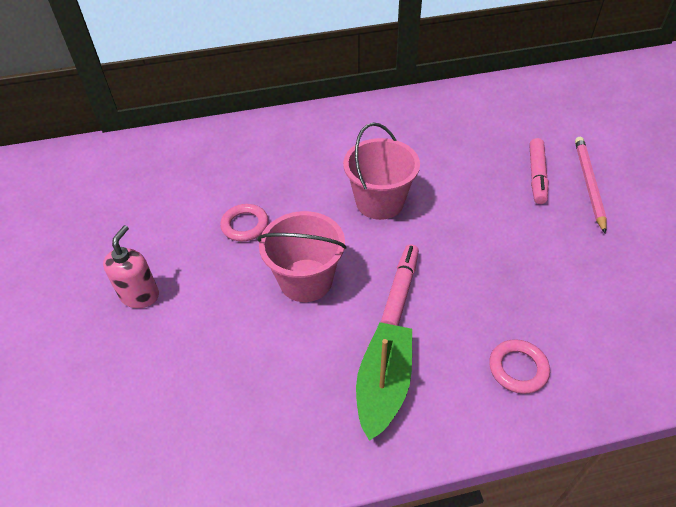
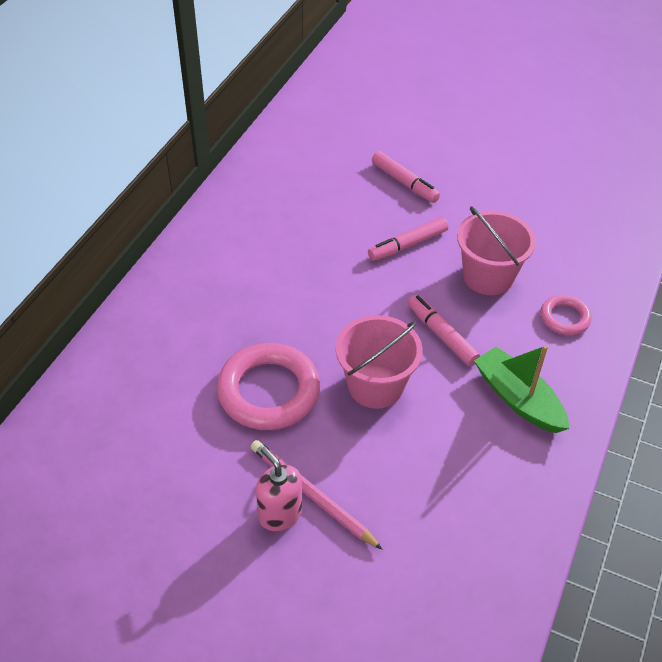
camera: 55 degrees left, 0 degrees up
(245, 225) = (269, 391): pink ring -> pink ring, size x1.89
(379, 202) = (336, 287): pink bucket -> pink bucket (488, 276)
(472, 215) = (407, 245): none -> pink marker
(588, 184) = (441, 164): pink pencil -> pink pencil (311, 495)

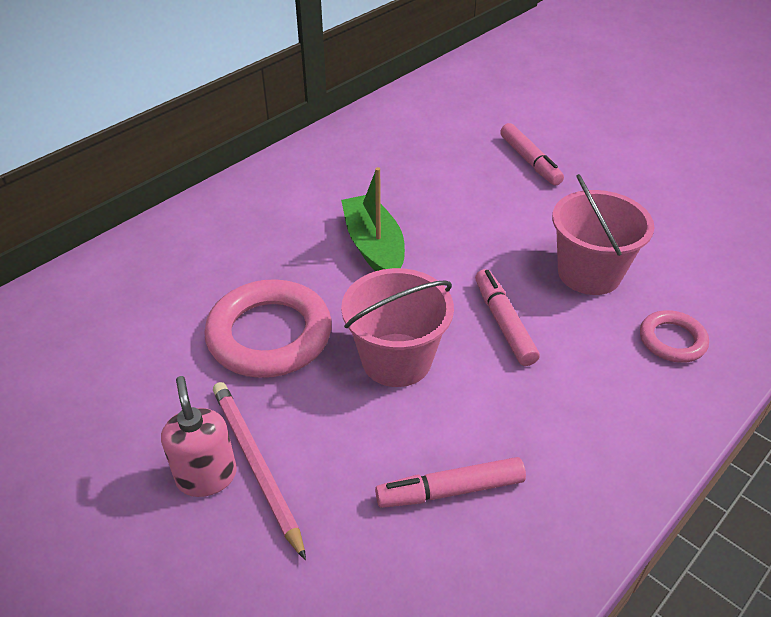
camera: 20 degrees right, 5 degrees down
(407, 245) = (505, 221): pink marker -> pink marker (450, 490)
(518, 399) = (572, 420): green boat -> green boat (374, 247)

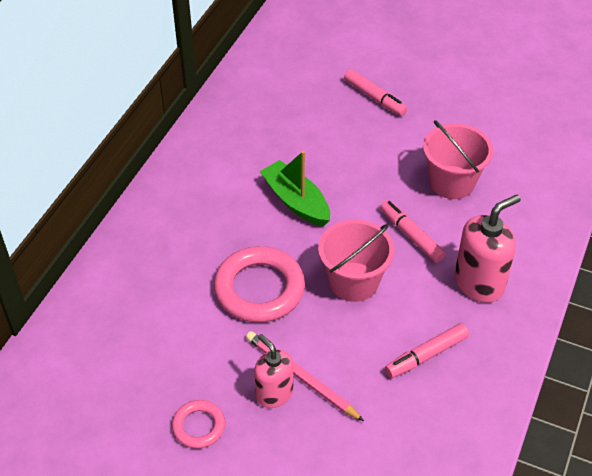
camera: 20 degrees left, 5 degrees up
(575, 410) = (479, 283): none -> pink soap dispenser
(672, 340) = (521, 218): pink ring -> pink ring (199, 426)

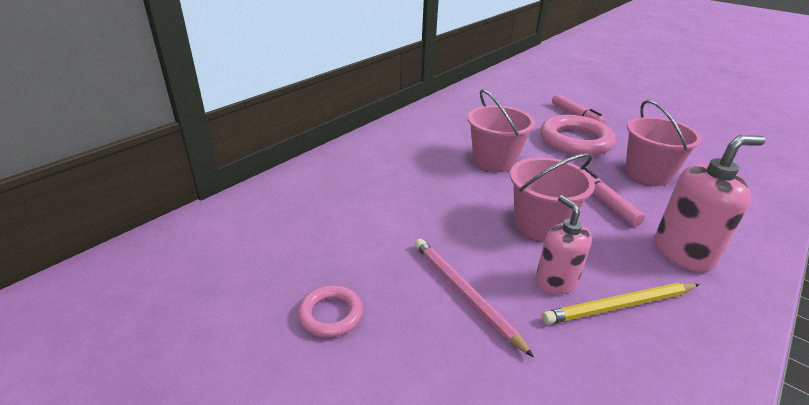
camera: 15 degrees right, 15 degrees down
(259, 289) = (442, 212): pink ring -> pink ring (575, 141)
(274, 393) = (429, 302): pink soap dispenser -> pink soap dispenser (555, 282)
(296, 201) = (494, 161): green boat -> pink bucket
(426, 355) = (619, 306): pink marker -> yellow pencil

